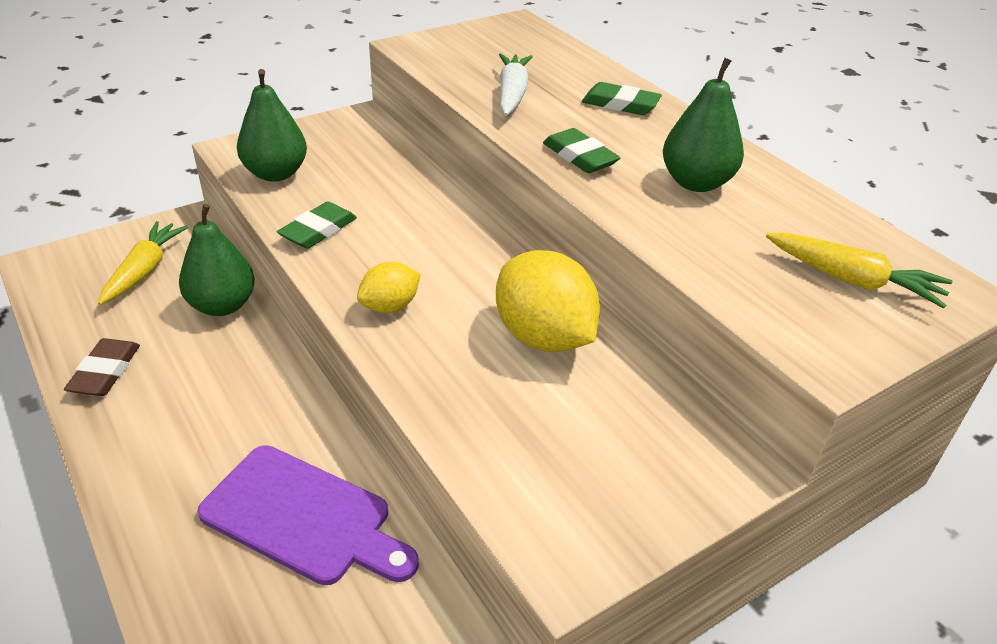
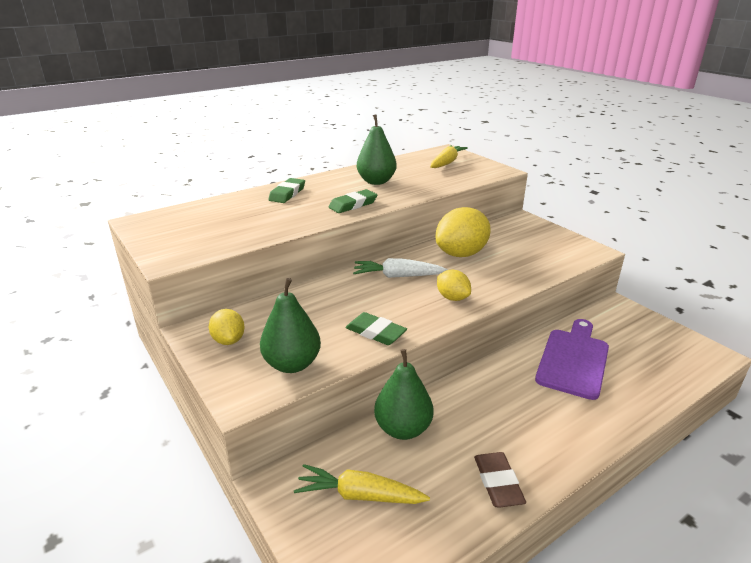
camera: 90 degrees left, 10 degrees down
(105, 372) = (498, 482): brown eraser -> brown eraser turned 75 degrees clockwise
(335, 136) = (229, 340): none -> yellow lemon
(512, 94) = (269, 222): white carrot -> white carrot (397, 276)

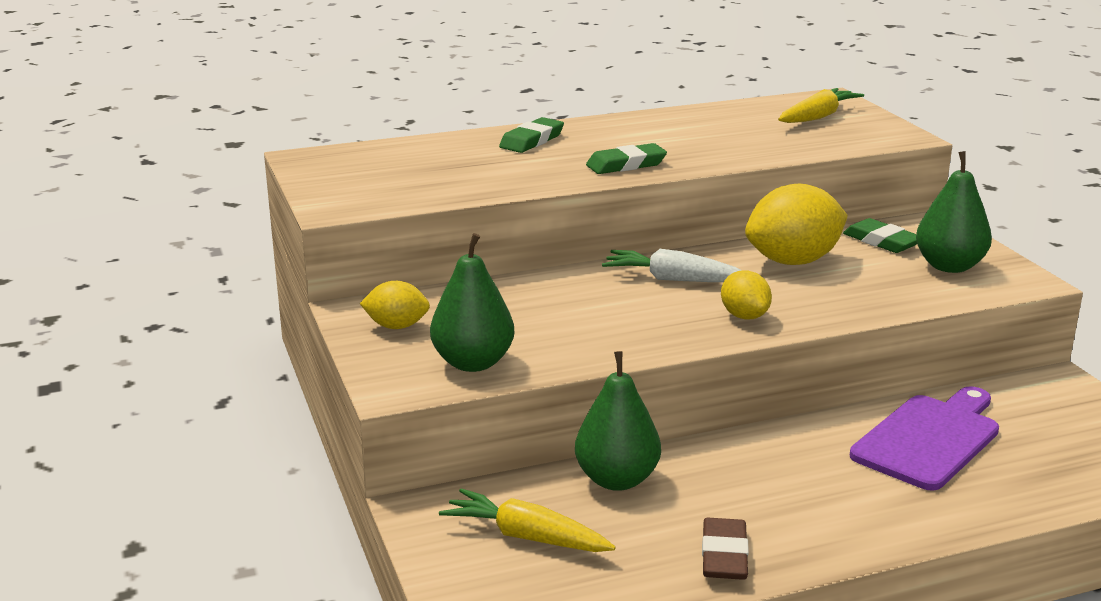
camera: 15 degrees right, 5 degrees down
(229, 340) = (396, 326): yellow lemon -> yellow lemon turned 75 degrees counterclockwise
(375, 332) = (605, 343): green eraser -> green eraser (881, 241)
(376, 181) = (681, 135): green pear -> green pear (949, 266)

